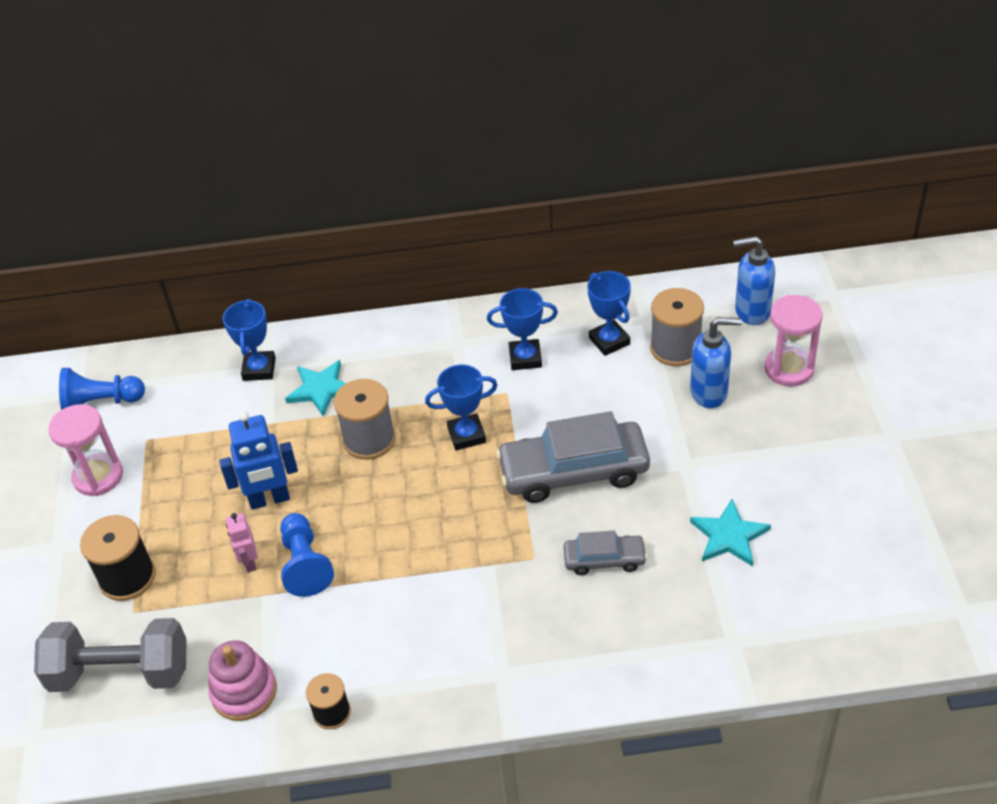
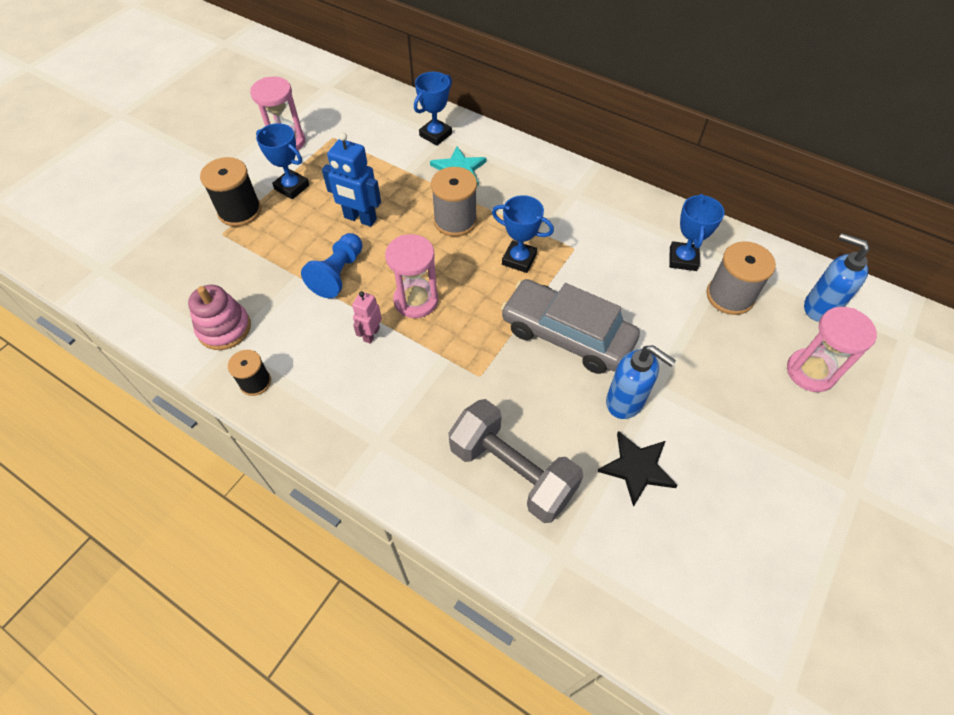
camera: 35 degrees right, 10 degrees up
(101, 402) = (332, 100): blue pawn -> none
(121, 672) = (178, 265): grey dumbbell -> grey dumbbell (512, 471)
(249, 562) = (310, 249): pink robot -> pink robot (371, 334)
(408, 536) = (416, 300): none -> pink hourglass
(525, 358) = (610, 233): blue trophy -> blue trophy (292, 187)
(604, 560) = (526, 415): grey car -> none
(709, 393) = (725, 347): blue soap dispenser -> blue soap dispenser (625, 402)
(729, 536) = (637, 468): turquoise star -> black star

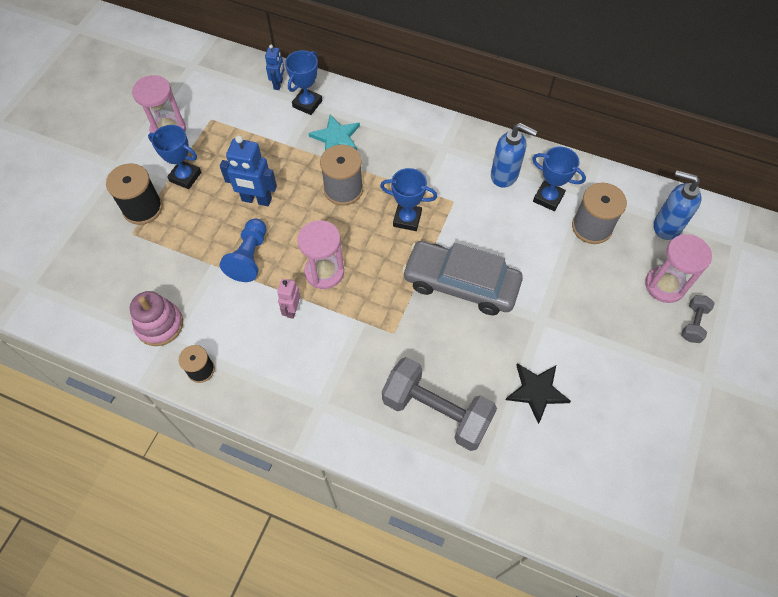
camera: 10 degrees left, 5 degrees up
(410, 113) = (278, 84): none -> blue robot
(625, 402) = (519, 336): blue soap dispenser -> blue soap dispenser (505, 175)
(683, 259) = (548, 198): blue trophy -> blue trophy turned 60 degrees counterclockwise
(842, 420) = (693, 323): none -> grey dumbbell

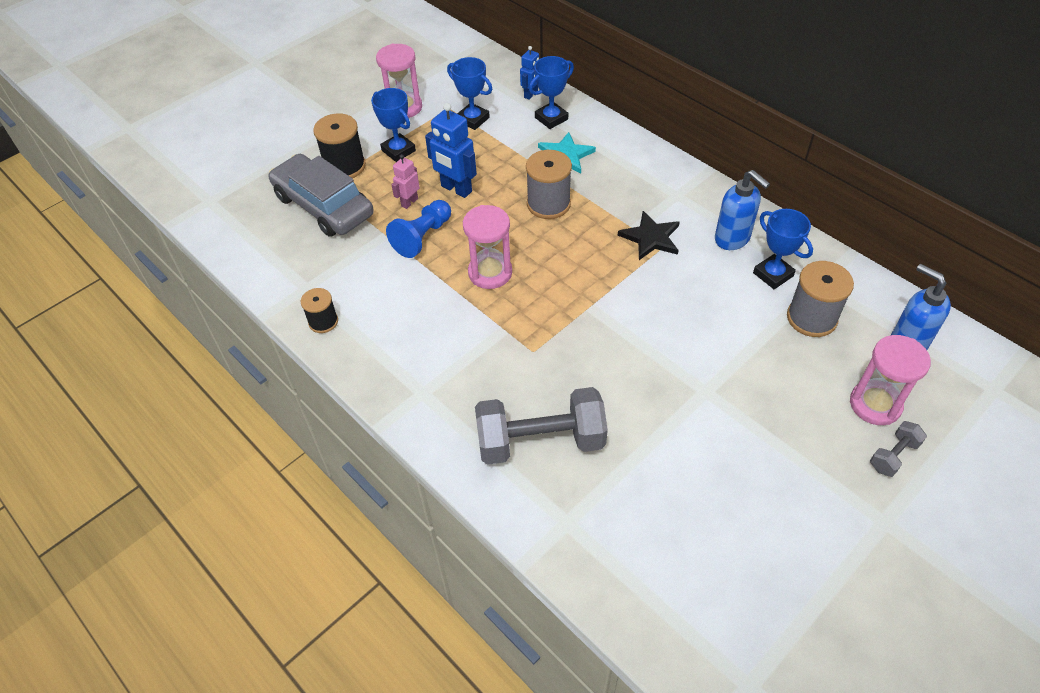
camera: 25 degrees right, 10 degrees down
(159, 325) = (306, 270): pink stacking toy -> none
(292, 310) = (439, 297): pink robot -> pink robot (409, 202)
(407, 219) = (602, 249): blue trophy -> blue trophy (473, 119)
(436, 411) = (540, 441): grey dumbbell -> grey dumbbell turned 60 degrees counterclockwise
(461, 284) = (630, 327): grey car -> grey car (323, 205)
(537, 391) = (664, 461): black star -> black star (651, 238)

